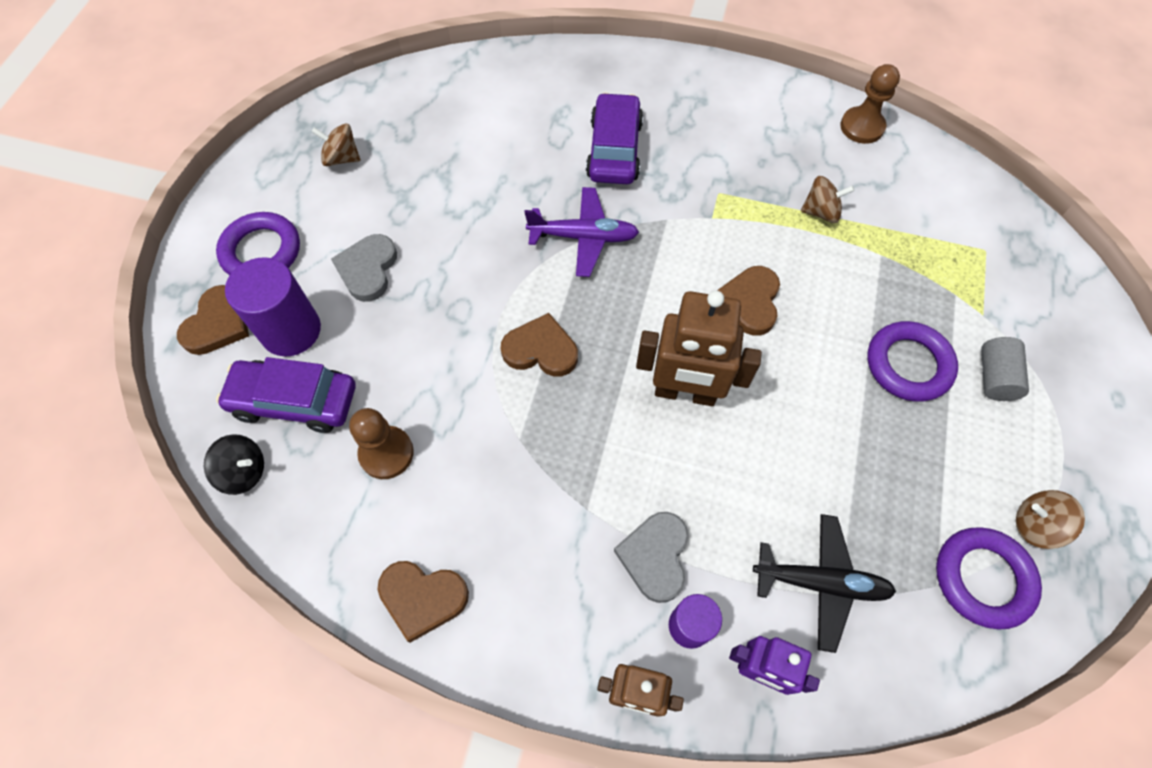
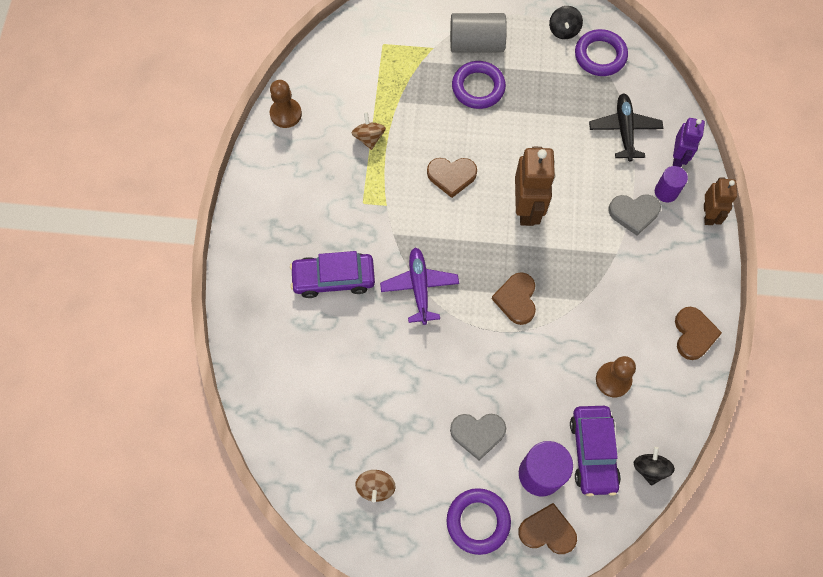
camera: 100 degrees left, 5 degrees up
(994, 377) = (476, 44): grey cylinder -> grey cylinder, size x1.66
(1035, 525) = (563, 30): brown spinning top -> black spinning top

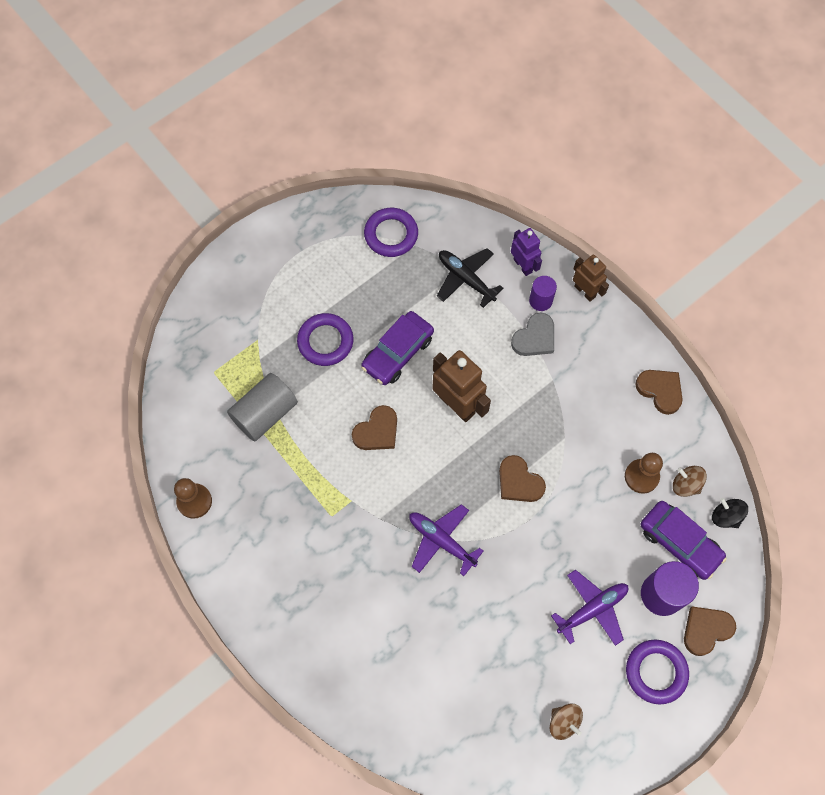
camera: 45 degrees left, 0 degrees up
(333, 278) = (371, 597): purple car -> purple car (398, 353)
(369, 138) = (282, 459): brown spinning top -> brown spinning top (686, 485)
(476, 44) = (288, 307): grey cylinder -> grey cylinder (265, 413)
(477, 434) = (592, 609): grey heart -> purple plane
(563, 30) = (344, 237): black spinning top -> none

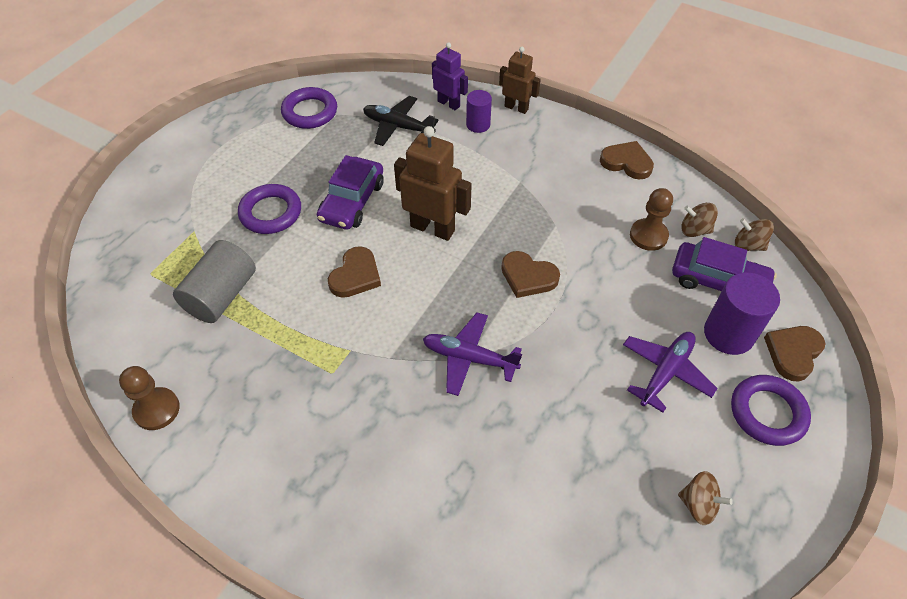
camera: 20 degrees left, 15 degrees down
(534, 338) = (486, 154): grey heart -> none
(725, 516) = (748, 245): black spinning top -> brown spinning top

